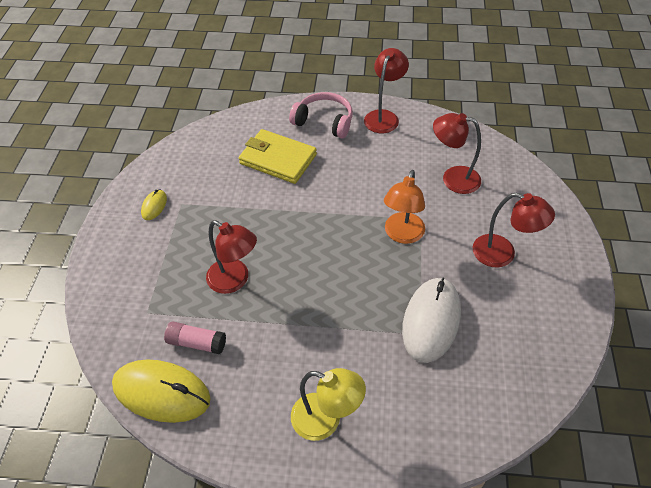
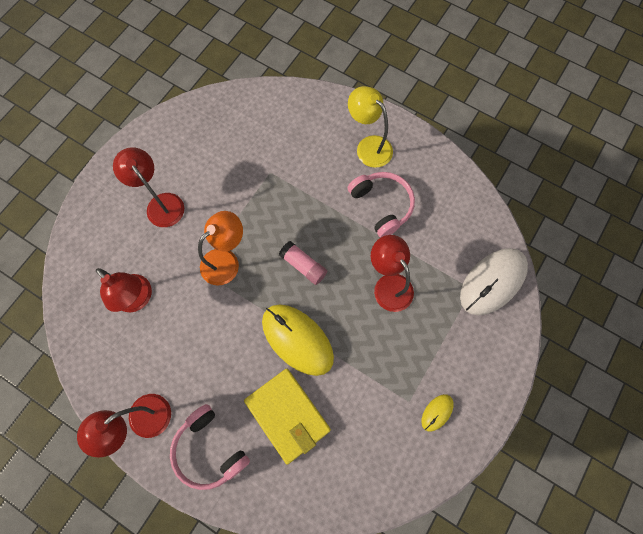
camera: 155 degrees left, 20 degrees up
(161, 392) = (475, 215): yellow mouse -> yellow mouse (297, 339)
(197, 342) = (438, 242): pink glue stick -> pink glue stick (303, 265)
(276, 354) = (382, 205): none -> pink headphones
(431, 321) = (256, 178): white mouse -> white mouse (492, 282)

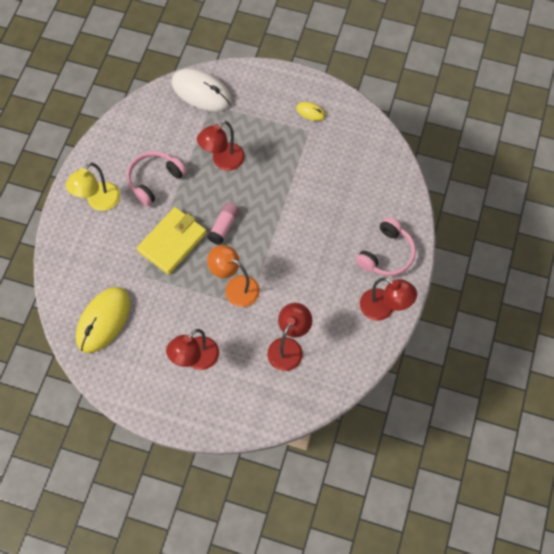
camera: 105 degrees left, 5 degrees down
(287, 415) = (344, 207): yellow wallet -> yellow wallet (172, 242)
(297, 339) = (286, 215): yellow mouse -> yellow mouse (103, 320)

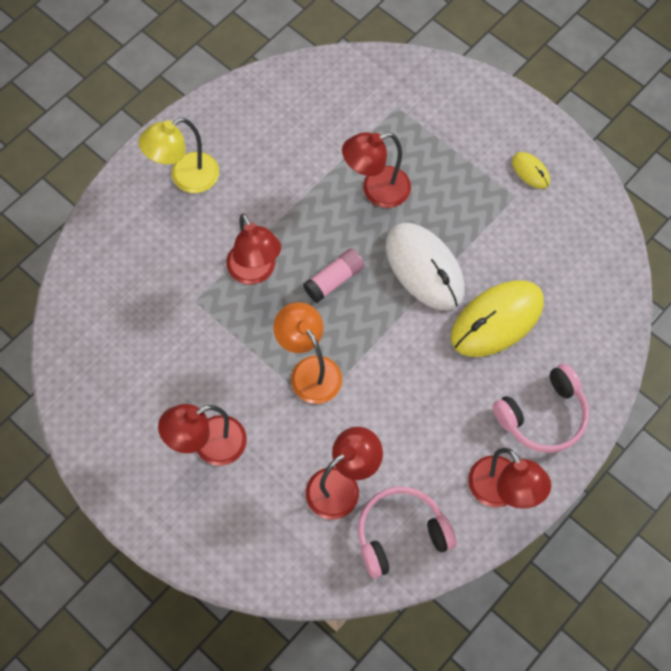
camera: 25 degrees right, 0 degrees up
(103, 320) = (114, 338): yellow mouse -> yellow mouse (497, 320)
(154, 180) = (272, 178): pink headphones -> pink headphones (401, 534)
(172, 242) = (255, 272): yellow wallet -> red lamp
(201, 92) = (392, 84): white mouse -> white mouse (424, 268)

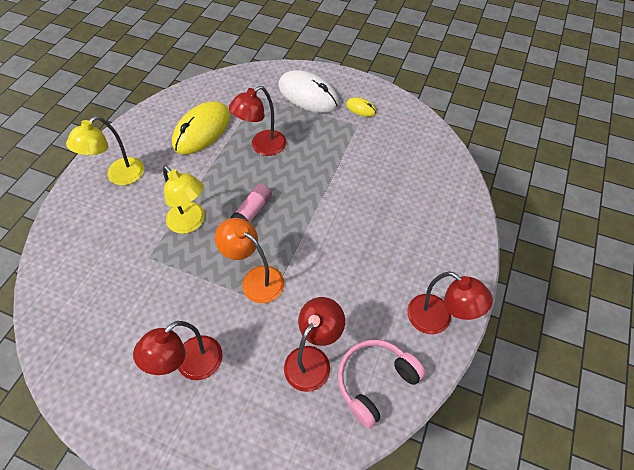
camera: 20 degrees left, 10 degrees down
(255, 272) = (191, 223): red lamp -> yellow lamp
(424, 268) = (315, 184): white mouse -> white mouse (308, 95)
(497, 320) = (379, 202): yellow mouse -> yellow mouse (202, 130)
(543, 415) = (441, 255): pink headphones -> none

